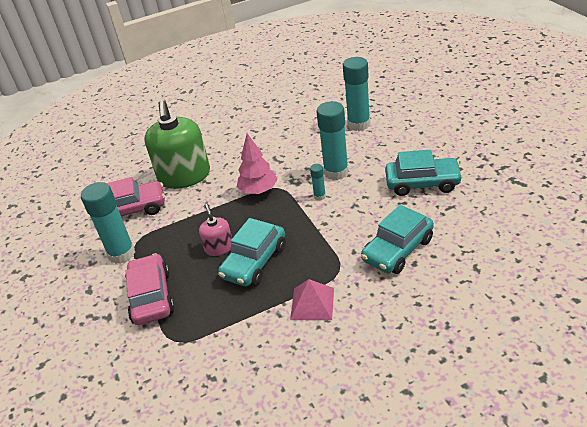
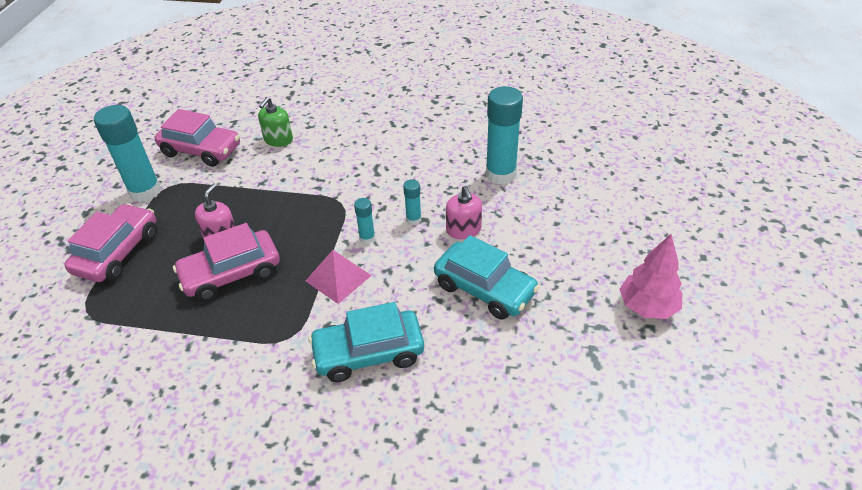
camera: 30 degrees right, 5 degrees up
(184, 176) = (278, 139): green soap dispenser -> green soap dispenser, size x0.48
(254, 262) = (231, 274): turquoise car -> pink car
(258, 191) = (321, 195): pink tree -> pink tree (647, 307)
(312, 303) = (226, 357): pink pyramid -> pink pyramid (338, 278)
(336, 172) = (413, 219): turquoise glue stick -> turquoise glue stick, size x0.47
(373, 162) = (463, 230): none -> pink soap dispenser

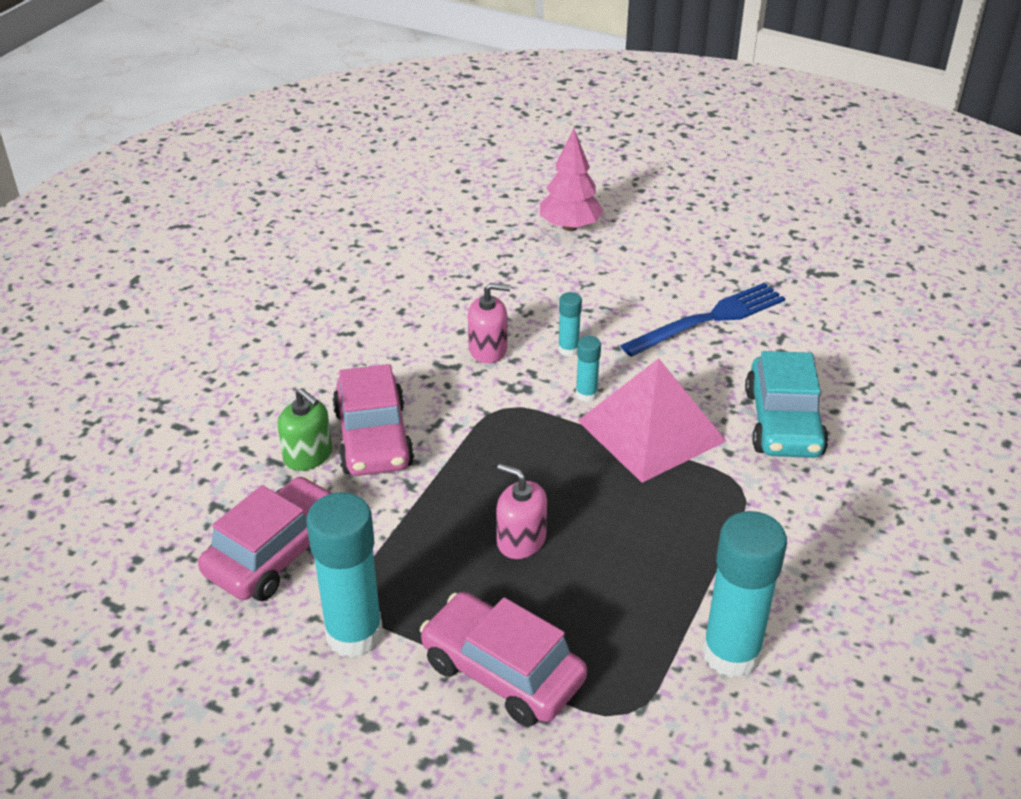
camera: 75 degrees left, 5 degrees down
(231, 274) = (605, 534): pink car -> pink car (373, 438)
(338, 278) = (651, 430): pink pyramid -> pink pyramid, size x1.65
(463, 230) = (605, 314): pink soap dispenser -> pink soap dispenser (488, 349)
(484, 289) = (709, 319): turquoise car -> blue fork
(500, 174) = (516, 265): turquoise glue stick -> turquoise glue stick (731, 653)
(647, 307) = (767, 225): pink tree -> pink tree (570, 227)

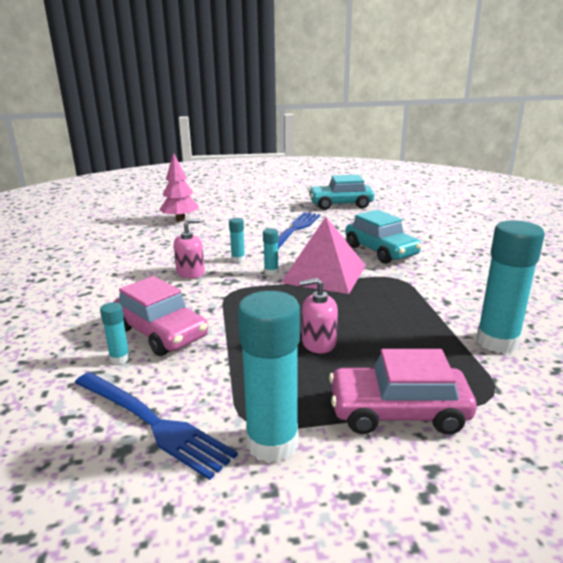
camera: 35 degrees left, 15 degrees down
(276, 553) = (152, 423): pink car -> blue fork
(308, 455) = (120, 358): green soap dispenser -> turquoise glue stick
(850, 285) = (340, 204): none -> turquoise car

